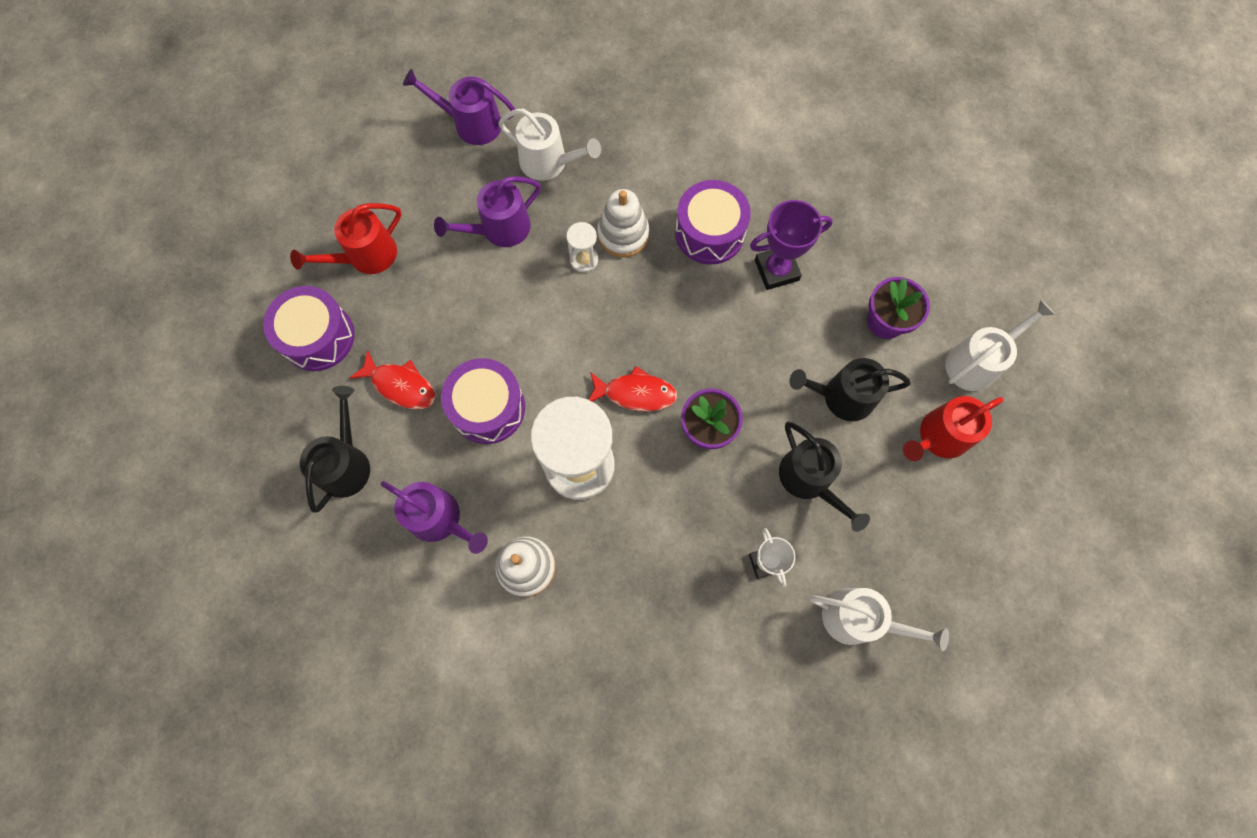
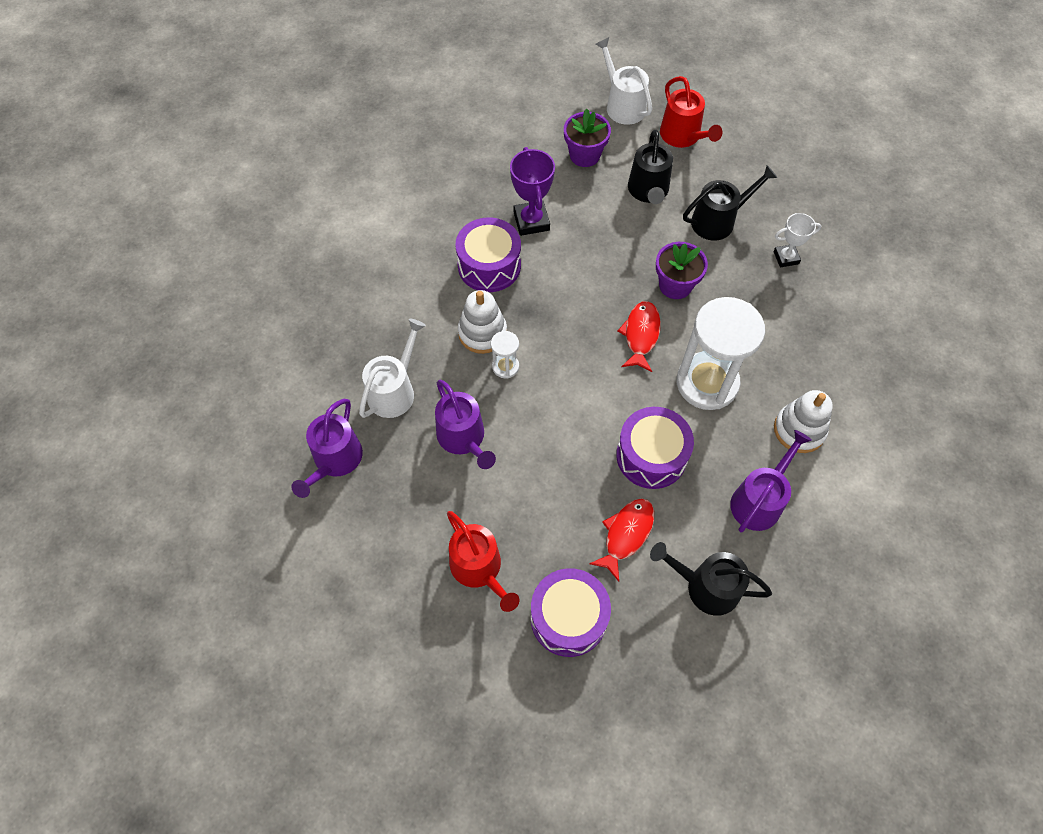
camera: 85 degrees left, 10 degrees down
(858, 619) = (825, 204): white watering can -> none

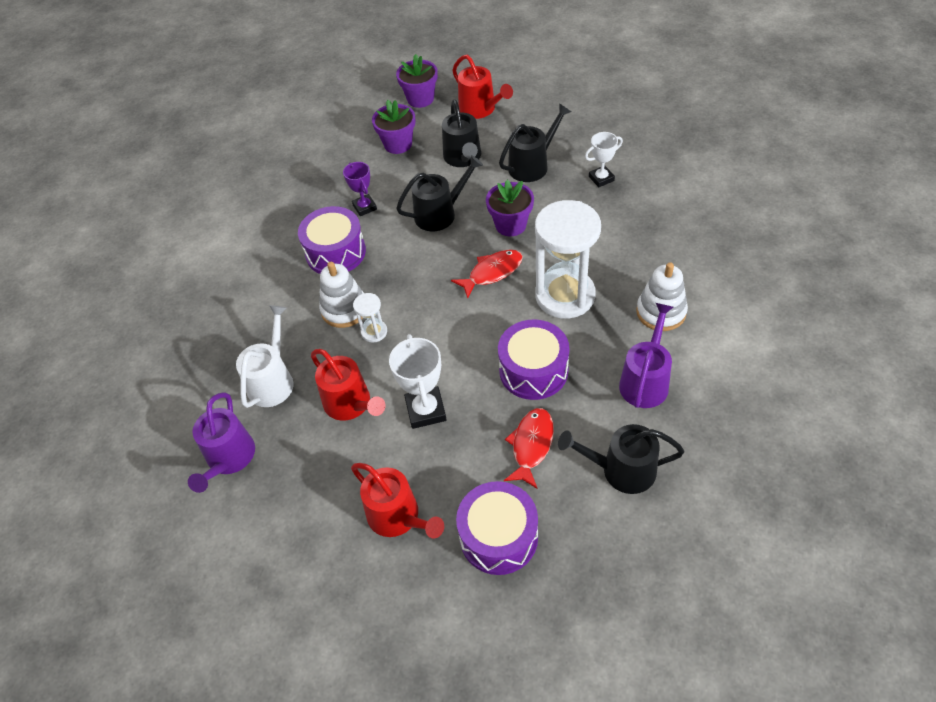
camera: 10 degrees left, 10 degrees down
(463, 438) = (351, 404): purple watering can -> red watering can
(531, 221) = (364, 207): purple trophy -> purple trophy, size x0.65
(534, 467) = (426, 410): none -> white trophy
(606, 251) = (440, 214): none -> black watering can
(622, 105) = (420, 99): white watering can -> purple flower pot
(641, 335) = (492, 273): red fish -> red fish turned 60 degrees clockwise

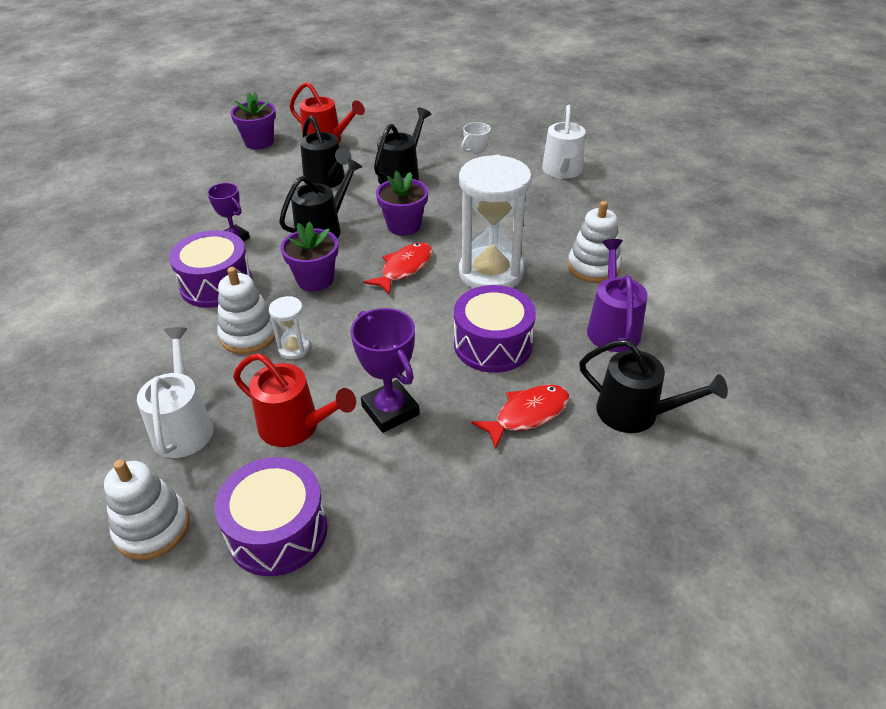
camera: 25 degrees left, 10 degrees down
(229, 459) = (152, 528): purple watering can -> white stacking toy
(398, 144) = (250, 181): purple flower pot -> purple flower pot (315, 279)
(398, 517) = (407, 531): red watering can -> none
(426, 410) = (390, 410): white trophy -> purple trophy
(498, 537) = (539, 517): purple drum -> purple drum (277, 531)
(531, 445) = (527, 415): red fish -> red fish turned 60 degrees clockwise
(621, 470) = (635, 413): black watering can -> black watering can turned 135 degrees counterclockwise
(688, 191) = (562, 171): none -> white watering can

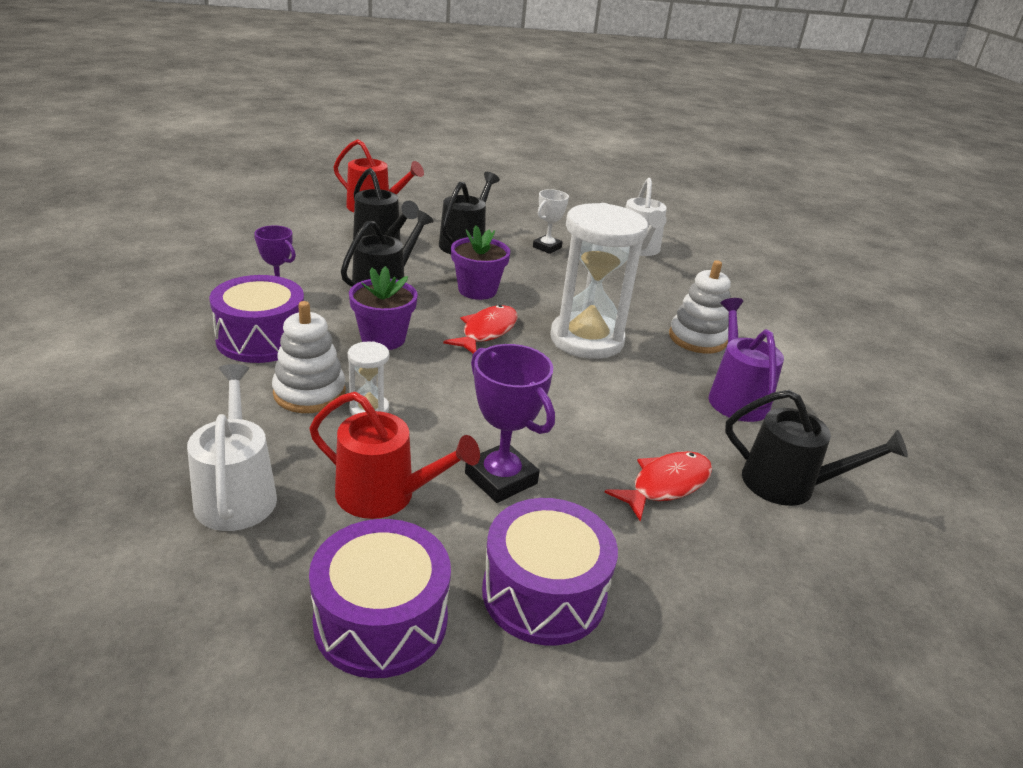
camera: 10 degrees left, 10 degrees down
(152, 528) = (205, 618): white stacking toy -> none
(259, 142) = (295, 204): purple flower pot -> none
(493, 344) = (607, 410): purple drum -> purple drum (544, 593)

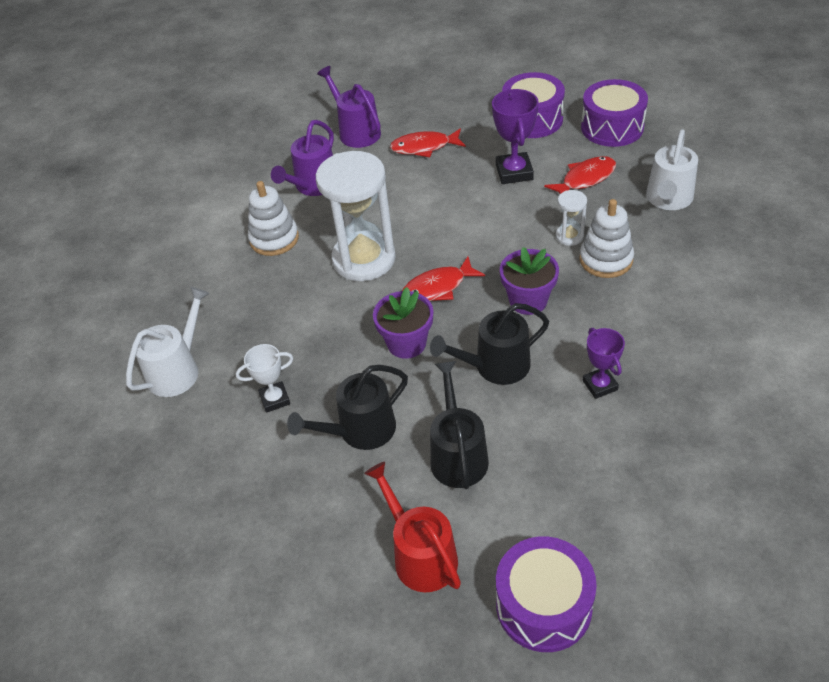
camera: 140 degrees left, 15 degrees up
(261, 339) = (629, 325): purple drum -> purple drum (543, 605)
(384, 495) = (585, 179): red watering can -> red fish
(788, 484) = (356, 131): black watering can -> purple watering can

